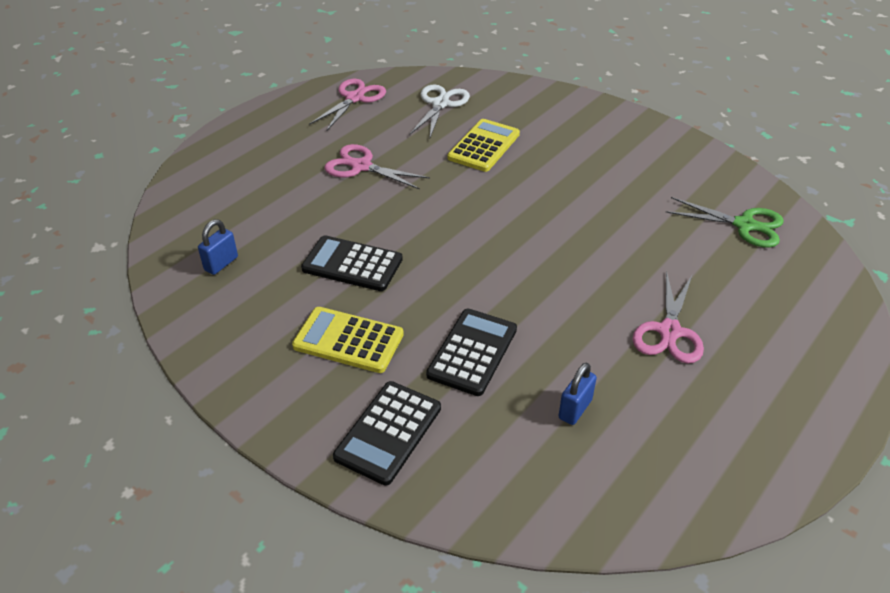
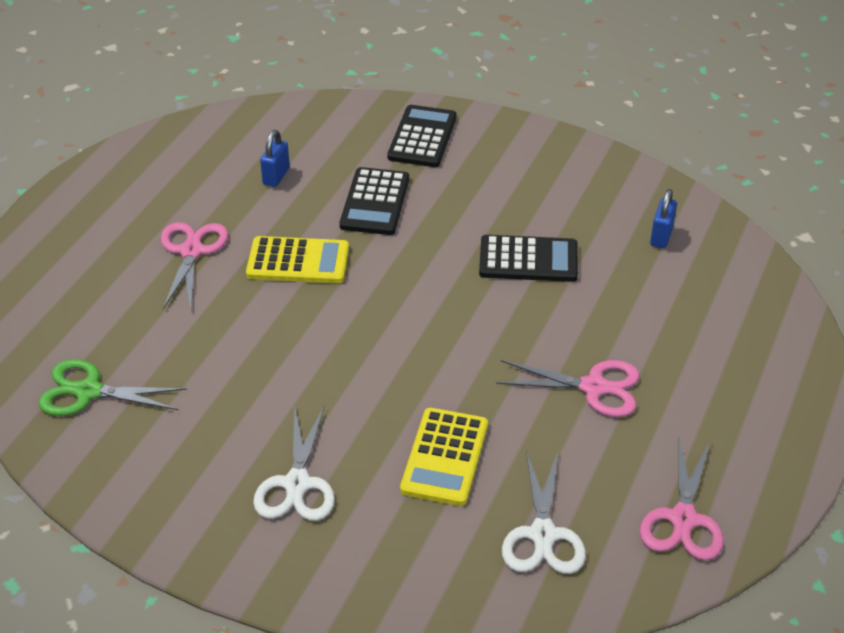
camera: 165 degrees right, 0 degrees up
(348, 340) = (490, 192): yellow calculator -> yellow calculator (298, 261)
(586, 148) = (297, 484): none -> white scissors

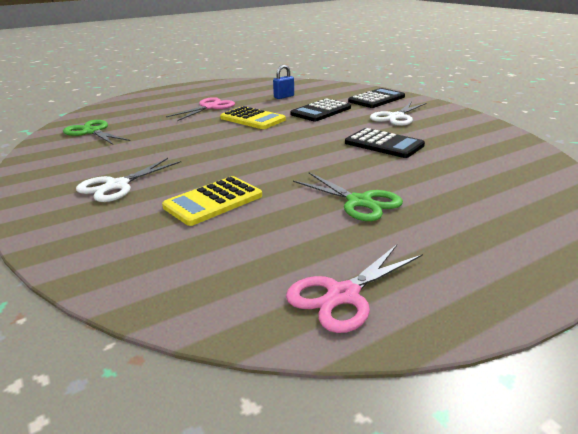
camera: 35 degrees right, 15 degrees down
(543, 535) = (217, 260): white scissors -> white scissors (396, 117)
(593, 387) = (359, 202): pink scissors -> green scissors
(661, 236) = (493, 155): blue padlock -> none

